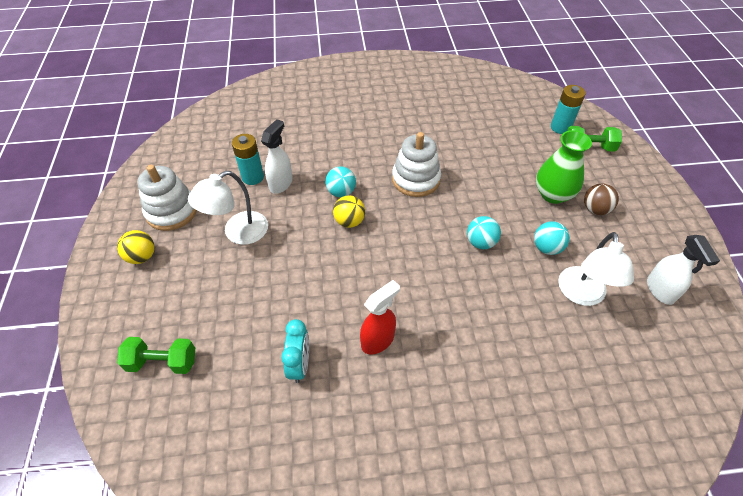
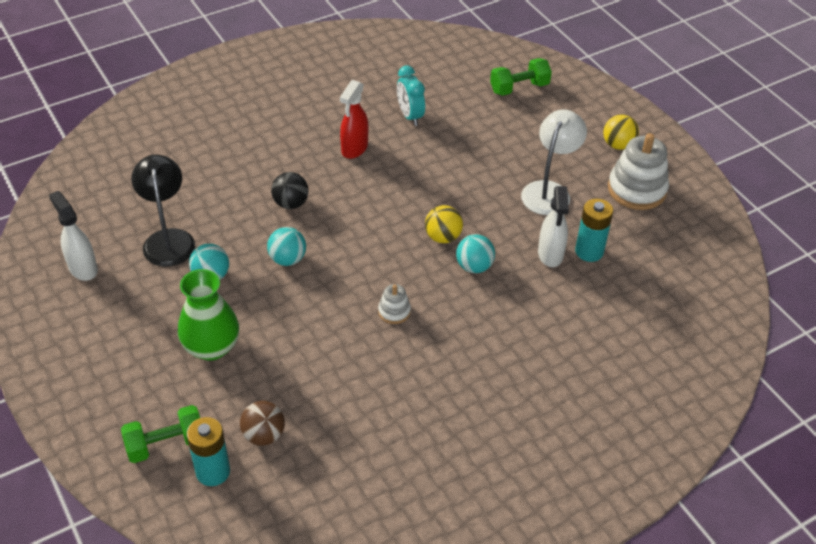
camera: 155 degrees right, 5 degrees down
(415, 179) = (394, 311): white stacking toy -> white stacking toy, size x0.50
(462, 295) = (291, 203): none -> black ball
(582, 295) = (168, 239): white lamp -> black lamp
(595, 209) = (154, 343): brown ball -> brown ball (264, 435)

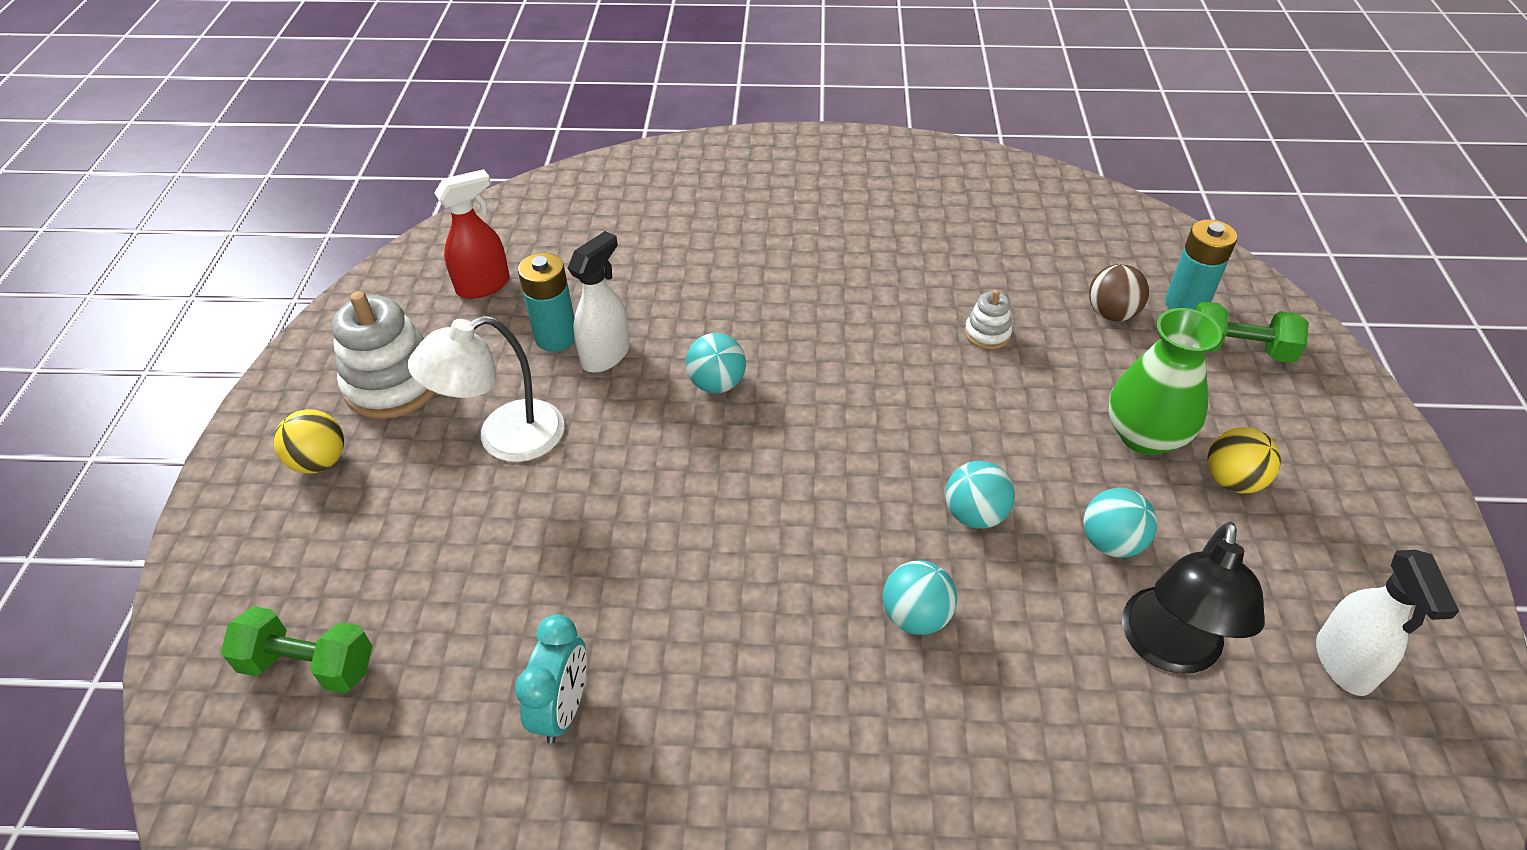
camera: 145 degrees left, 0 degrees up
(291, 203) = (916, 616): black ball -> turquoise ball
(354, 148) = (727, 682): red spray bottle -> red spray bottle (484, 285)
(394, 311) = (868, 375): white stacking toy -> white stacking toy (987, 333)
(443, 237) = (721, 442): yellow ball -> yellow ball (1232, 480)

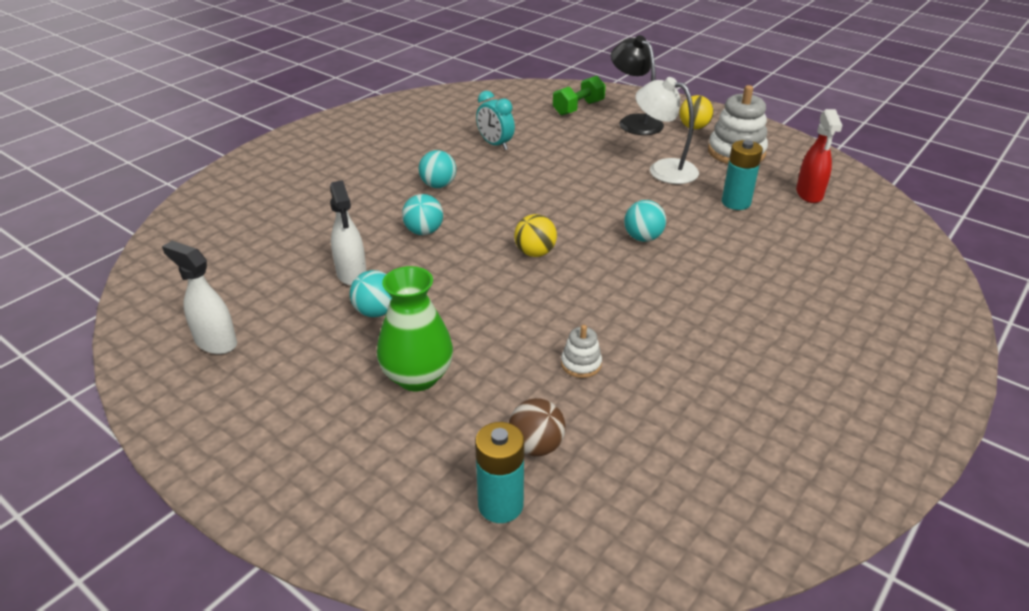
camera: 125 degrees right, 10 degrees down
(505, 438) = (663, 169): white lamp -> white lamp turned 60 degrees counterclockwise
(606, 355) = (704, 212): white spray bottle -> white spray bottle (351, 274)
(975, 515) = (451, 277): turquoise ball -> turquoise ball (438, 185)
(1169, 649) = (306, 291): black lamp -> black lamp (634, 122)
(1232, 480) = (343, 390): yellow ball -> yellow ball (535, 253)
(1238, 350) = (423, 493): green dumbbell -> none

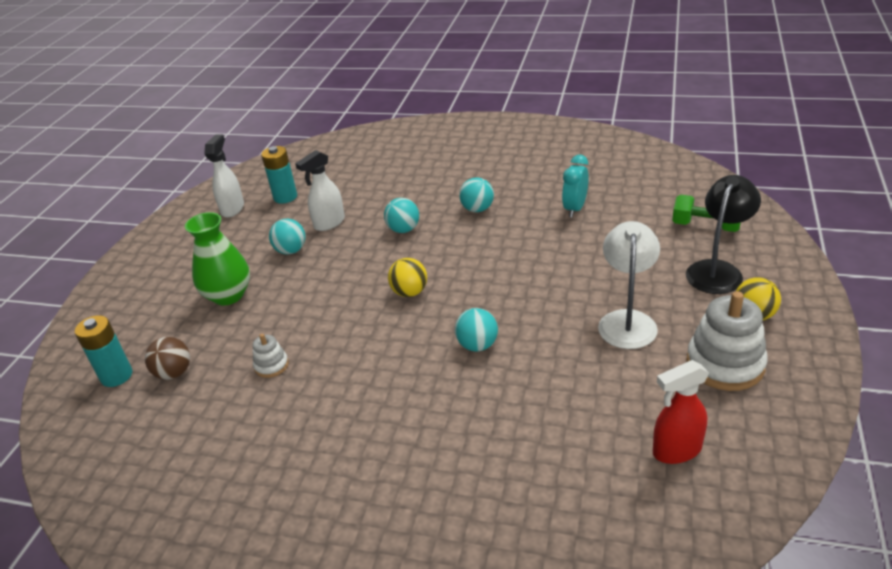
camera: 70 degrees right, 0 degrees up
(736, 202) = (600, 392): turquoise battery -> turquoise battery (285, 197)

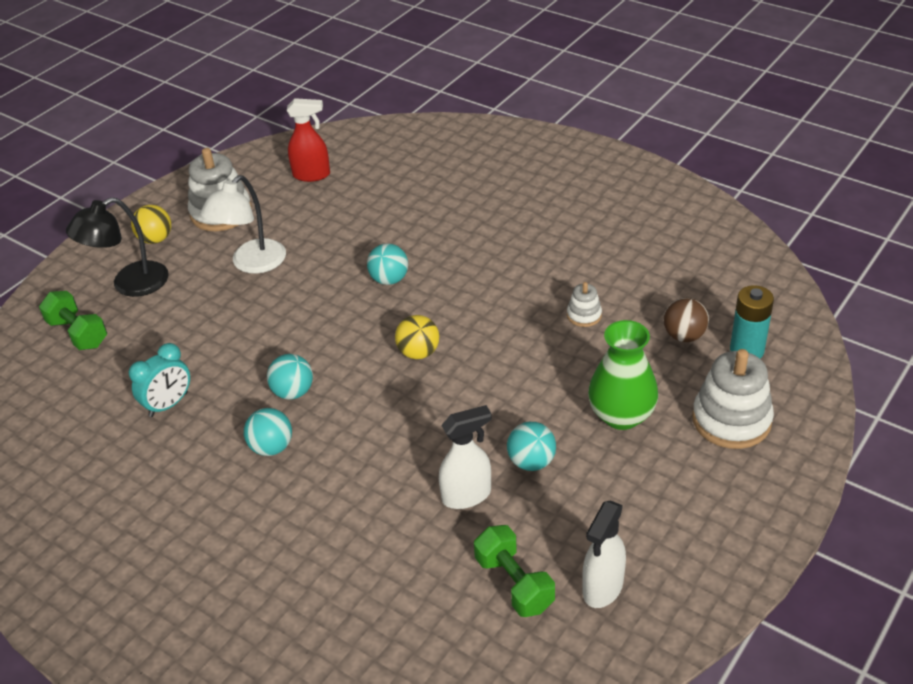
camera: 160 degrees left, 5 degrees up
(140, 316) = (731, 420): none -> white stacking toy
(285, 197) = (514, 583): turquoise battery -> green dumbbell
(403, 229) = (378, 446): turquoise ball -> turquoise ball (293, 392)

